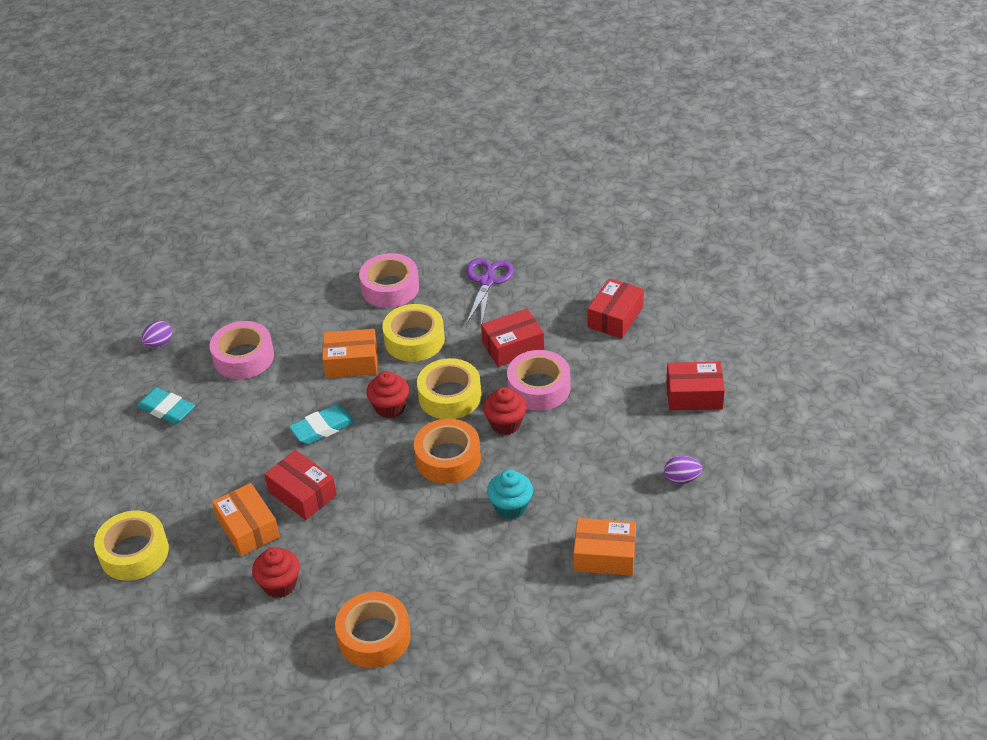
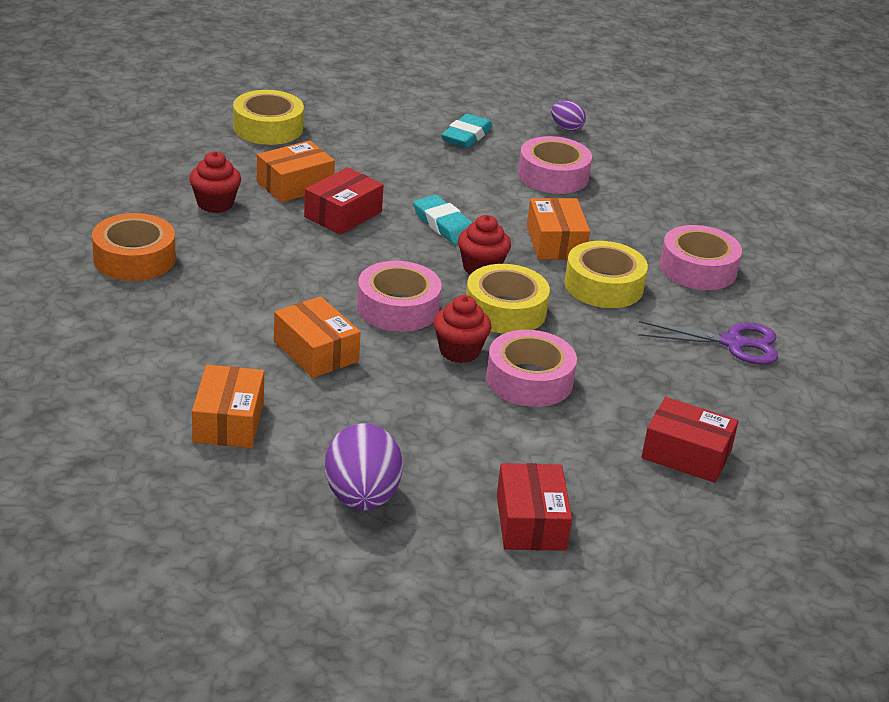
camera: 80 degrees right, 10 degrees down
(448, 458) = (398, 308): orange tape -> pink tape
(511, 507) = (316, 351): turquoise cupcake -> orange box
(513, 347) = (605, 361): red box -> none
(682, 478) = (361, 498): purple egg -> purple egg, size x1.89

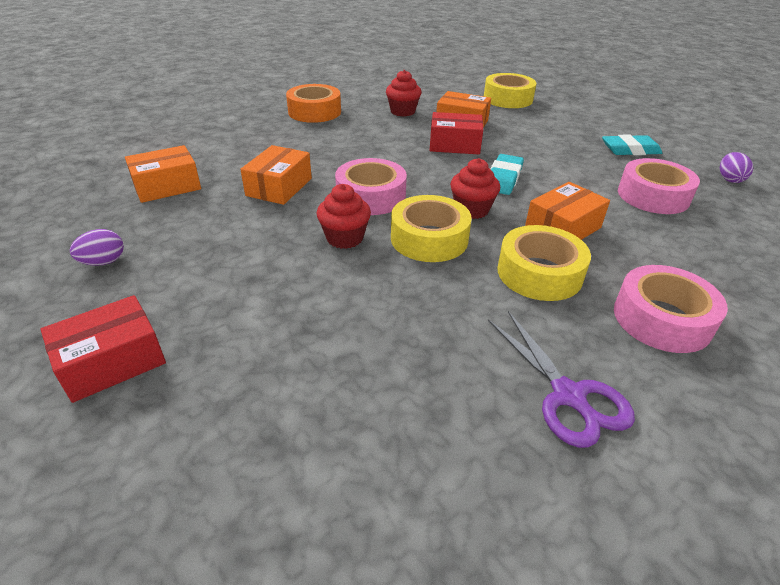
camera: 60 degrees right, 5 degrees up
(361, 498) = (103, 262): purple egg -> purple egg, size x0.53
(529, 380) = (341, 284): pink tape -> none
(686, 454) = (311, 436): red box -> none

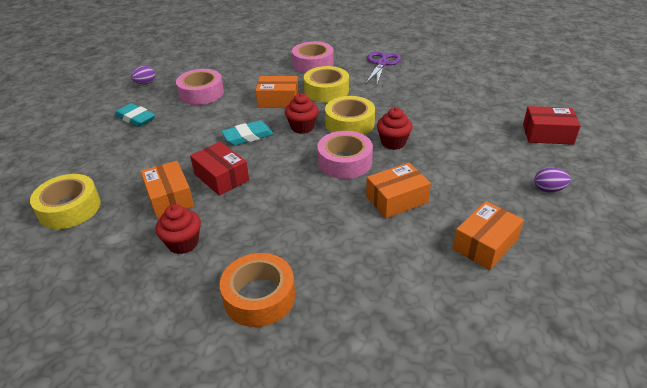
camera: 135 degrees left, 0 degrees up
(167, 186) = (485, 244): orange box -> orange box turned 60 degrees counterclockwise

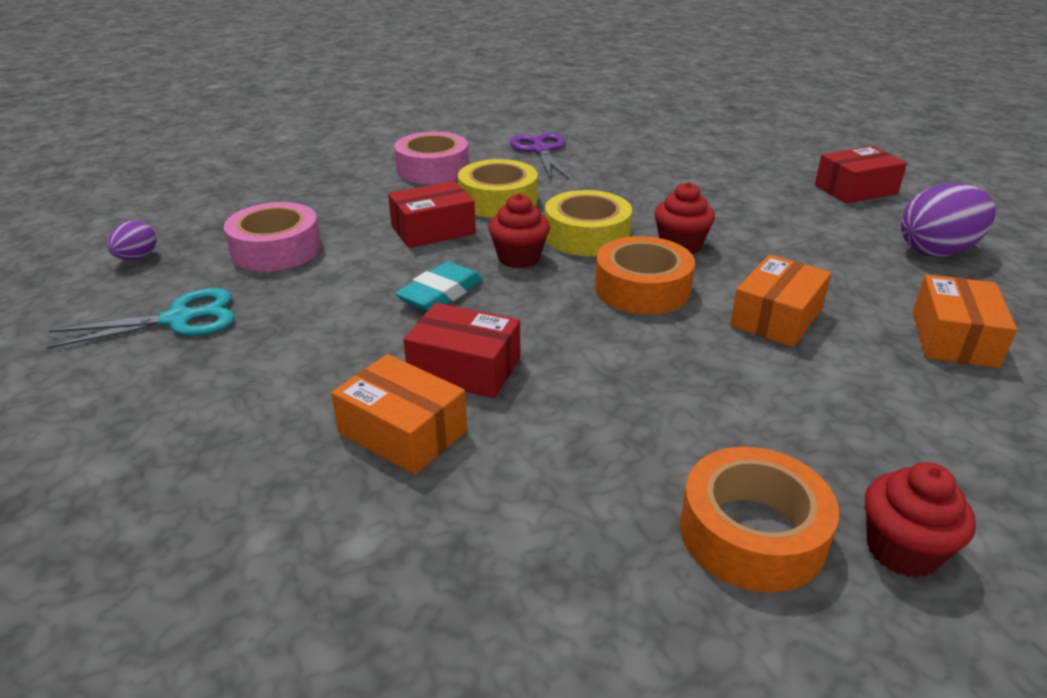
camera: 30 degrees left, 5 degrees down
(69, 208) = (194, 524): yellow tape -> none
(135, 118) = (178, 319): turquoise eraser -> turquoise scissors
(183, 243) = (517, 499): red cupcake -> red cupcake (902, 550)
(278, 100) = (433, 230): orange box -> red box
(345, 162) = (642, 288): pink tape -> orange tape
(548, 189) = (937, 251): purple egg -> purple egg, size x1.89

